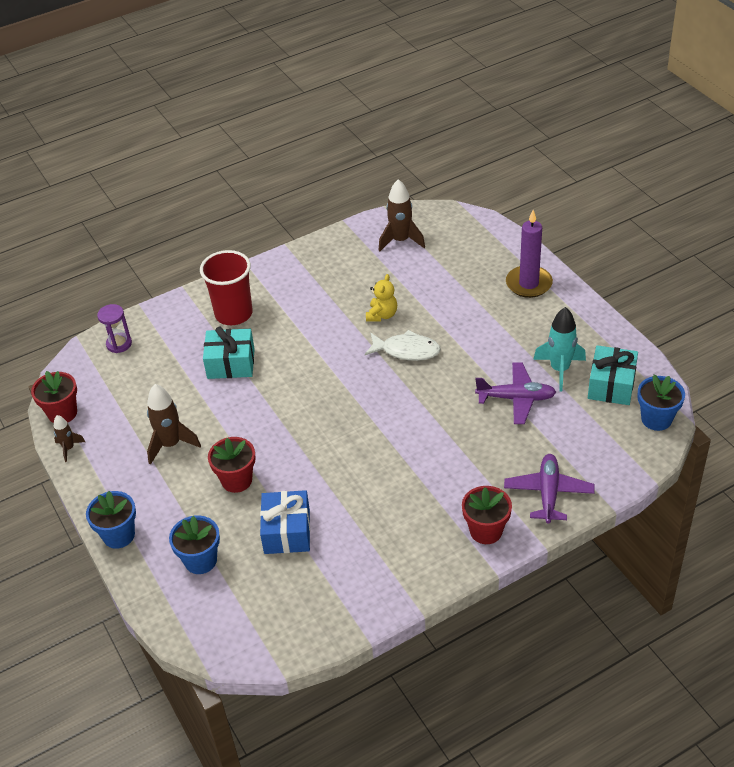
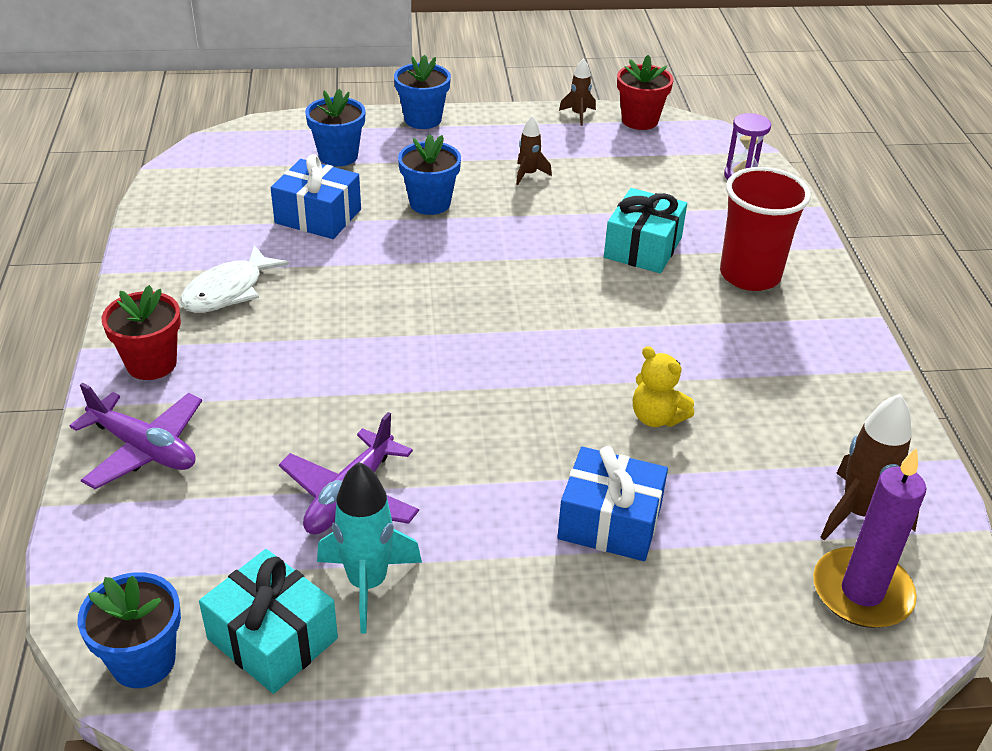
camera: 110 degrees right, 5 degrees down
(171, 444) = (529, 174): brown rocket -> brown rocket, size x0.57
(236, 480) = (430, 203): red flower pot -> blue flower pot
(406, 350) = (552, 415): white fish -> white fish (228, 291)
(464, 309) = (610, 522): none -> blue gift
(528, 284) = (627, 650): purple candle -> purple candle (862, 592)

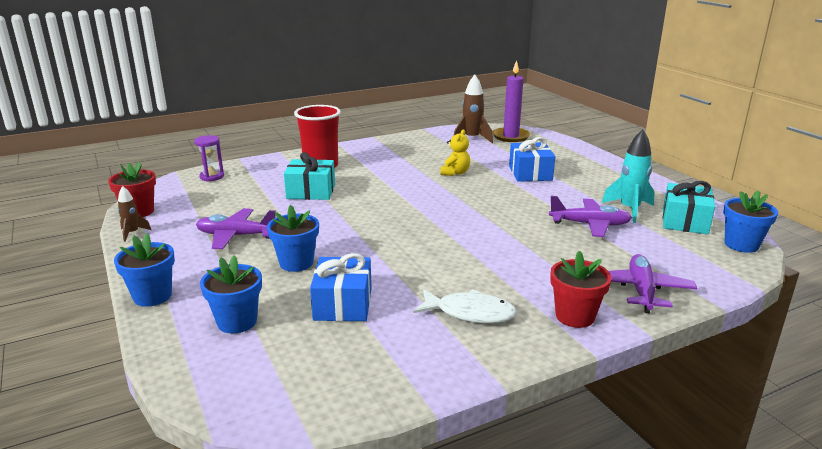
camera: 110 degrees left, 15 degrees down
(529, 174) = (236, 236): brown rocket -> purple plane

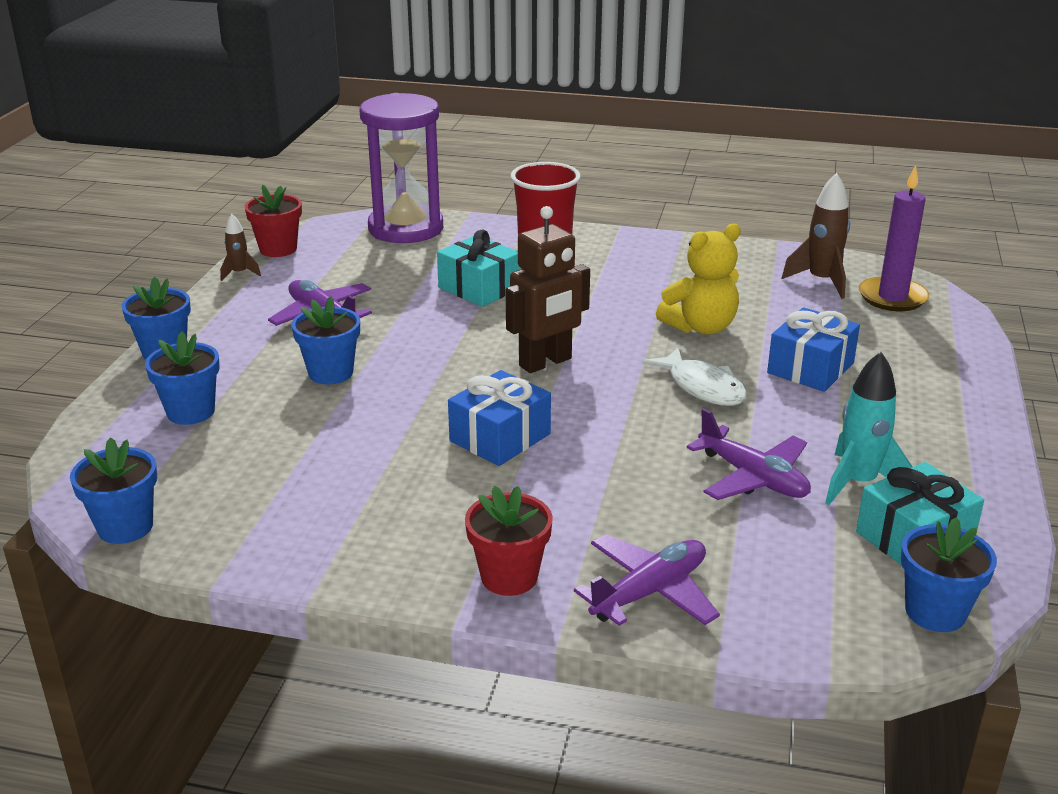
camera: 40 degrees right, 5 degrees up
(212, 177) = (406, 228): purple hourglass -> purple hourglass, size x2.28
(312, 410) = (125, 527): none -> blue flower pot
(343, 304) = (303, 440): blue gift -> blue gift (500, 437)
(410, 213) = (546, 363): none -> brown robot
(455, 173) = (701, 327): yellow teddy bear -> yellow teddy bear, size x1.55
(470, 313) = (405, 513): white fish -> white fish (702, 387)

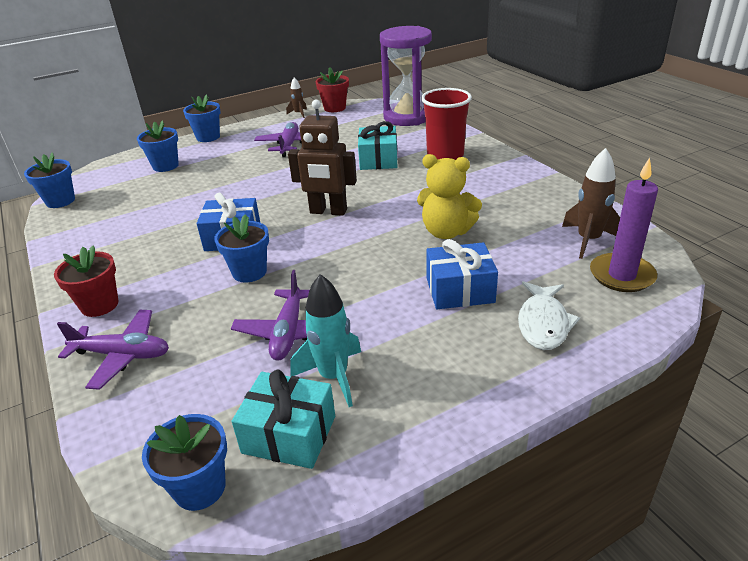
camera: 50 degrees right, 5 degrees up
(330, 373) = (239, 173): blue flower pot -> blue flower pot (249, 272)
(702, 387) = (373, 266): white fish -> white fish (543, 323)

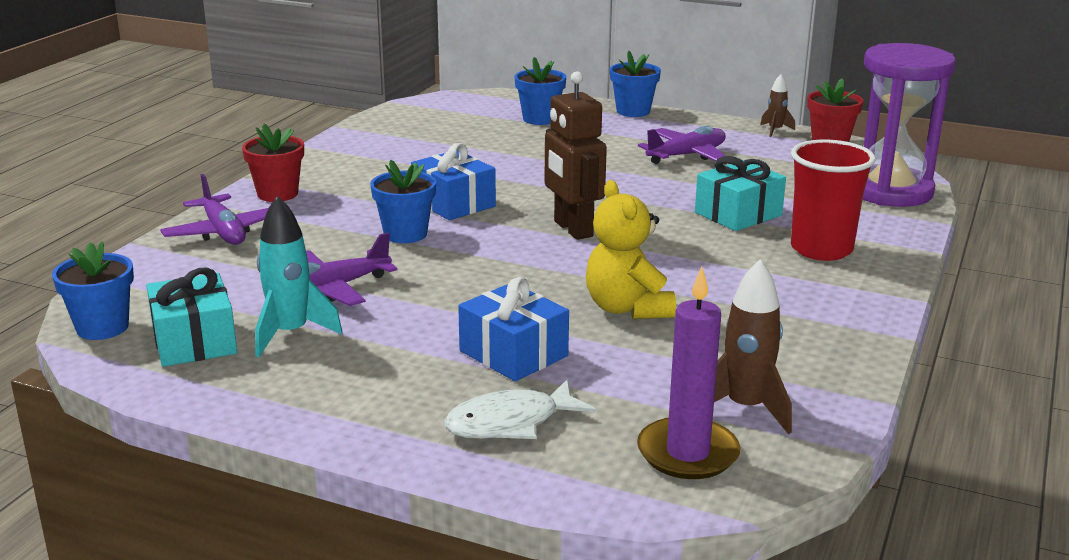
camera: 50 degrees right, 10 degrees down
(60, 201) = (409, 107): blue flower pot -> none

